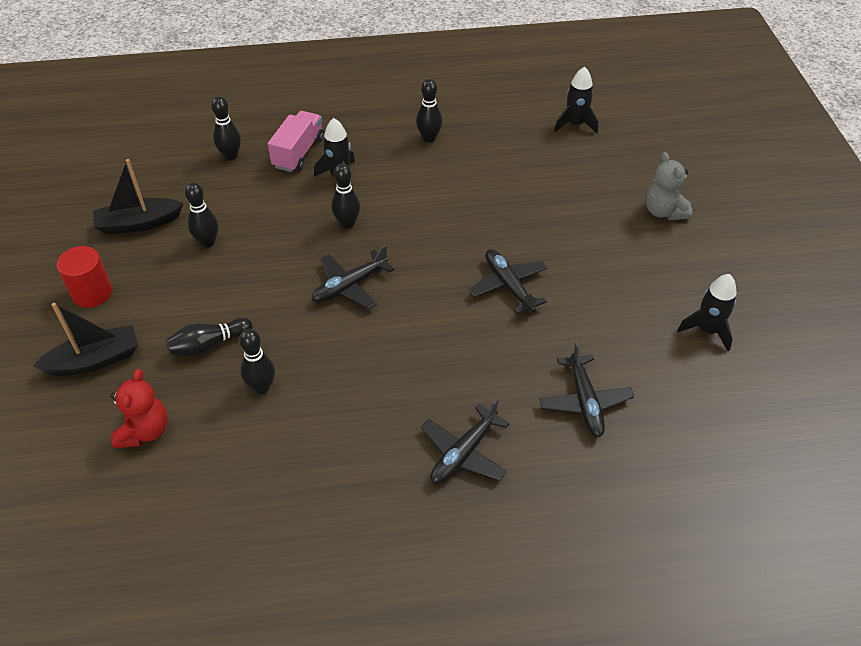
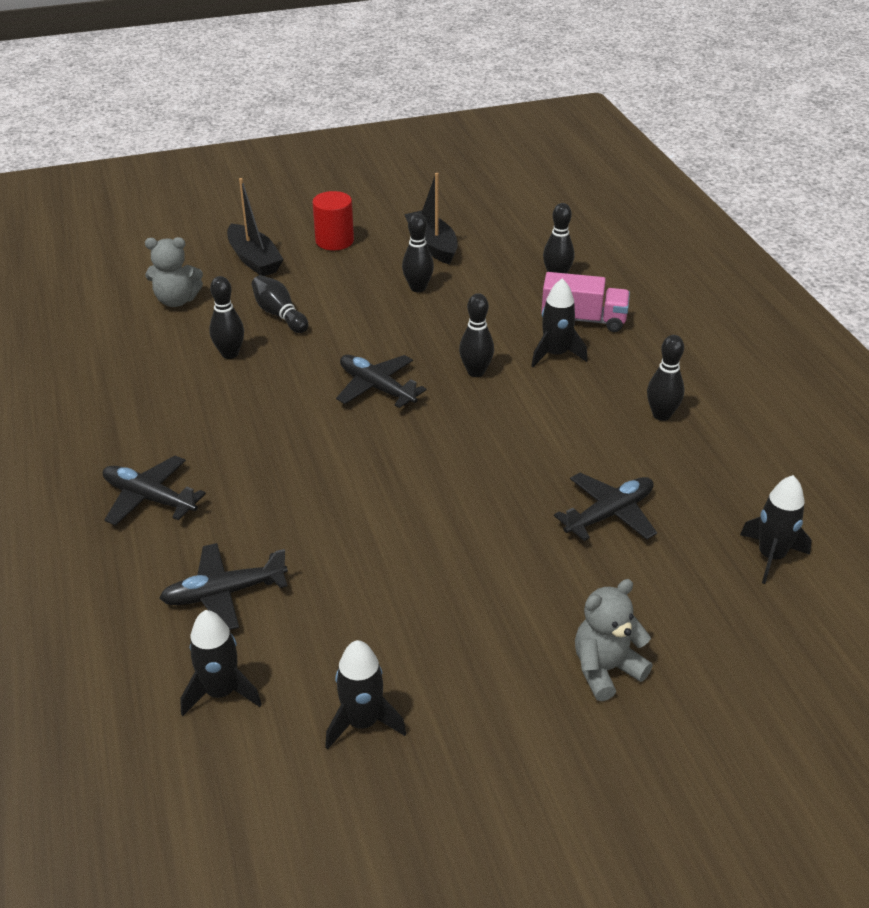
camera: 80 degrees right, 10 degrees down
(144, 431) = (176, 300): red teddy bear -> grey teddy bear
(508, 285) = (406, 512): black plane -> black plane (609, 514)
(682, 406) = (221, 692): none -> black rocket

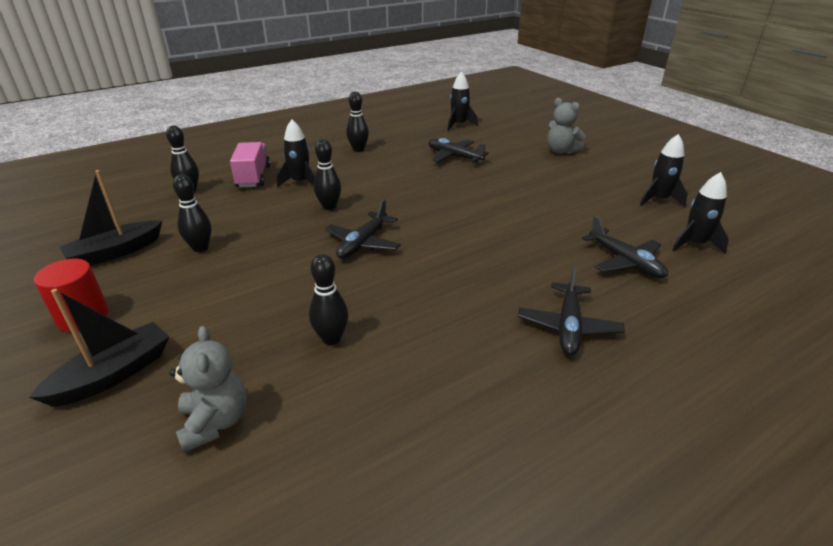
camera: 105 degrees left, 5 degrees down
(279, 314) = (249, 322): black bowling pin -> none

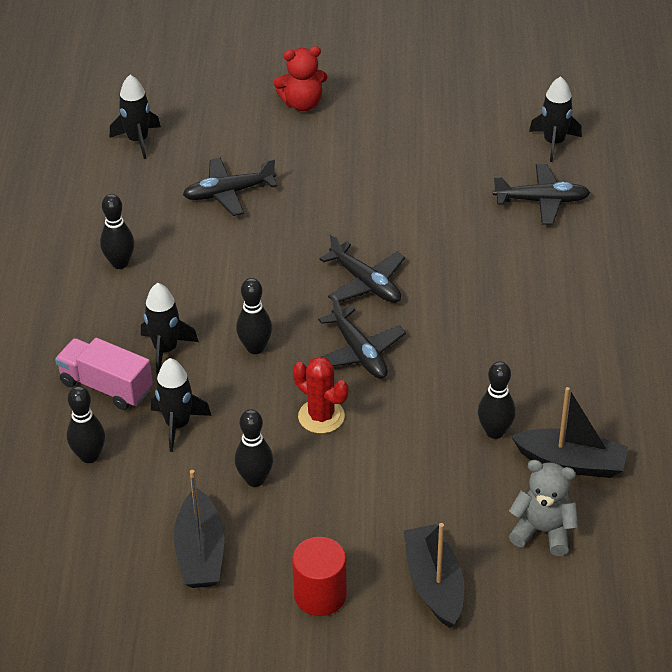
camera: 55 degrees left, 10 degrees up
(283, 251) = (321, 416): none -> red cactus
(326, 404) = (571, 462): none -> black boat
(561, 151) = (302, 104): grey teddy bear -> red teddy bear
(568, 327) = (592, 287): black plane -> black plane (365, 283)
(658, 200) = (468, 109): black rocket -> black rocket (178, 425)

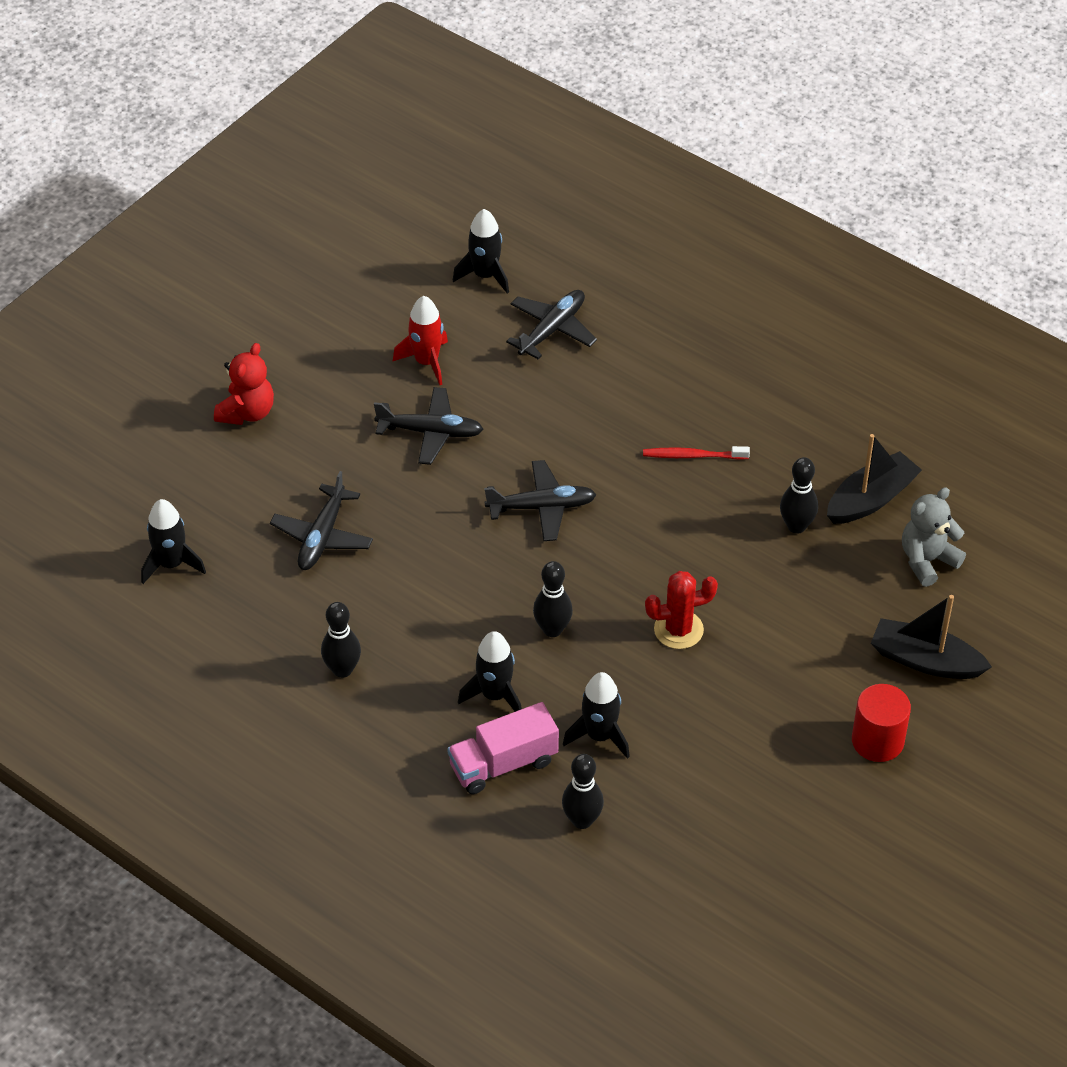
camera: 55 degrees left, 5 degrees up
(200, 552) = (765, 797): black boat -> none
(255, 479) = (713, 715): black bowling pin -> none
(359, 352) = (625, 561): black plane -> black plane (430, 432)
(439, 158) = (426, 362): none -> red rocket
(502, 336) = (692, 456): none -> red toothbrush

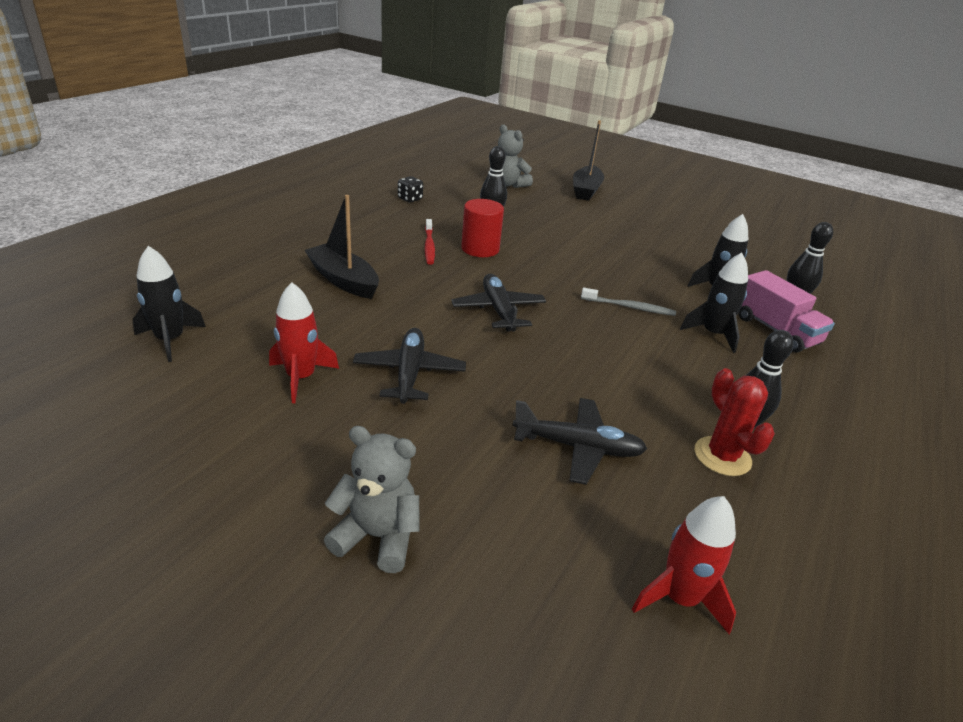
camera: 100 degrees left, 15 degrees down
(171, 564) = (679, 598): black rocket -> red rocket
(247, 412) = (377, 537): red teddy bear -> grey teddy bear
(552, 329) = (268, 302): black plane -> none
(552, 629) = (630, 307): black bowling pin -> grey toothbrush
(678, 630) = (602, 258): red cactus -> red cactus (722, 456)
(841, 441) = (410, 199): none -> black dice
(870, 499) = (462, 194): black boat -> black boat (344, 280)
(877, 741) = (653, 205): red cylinder -> red cylinder (480, 249)

